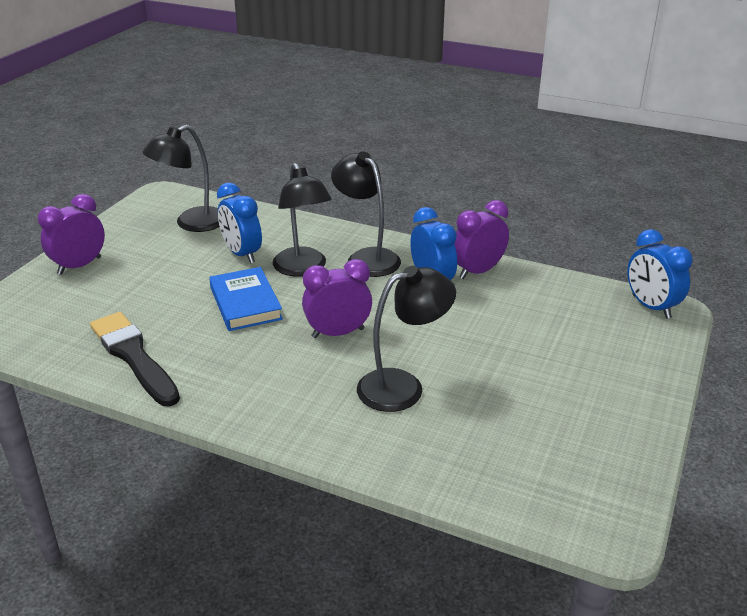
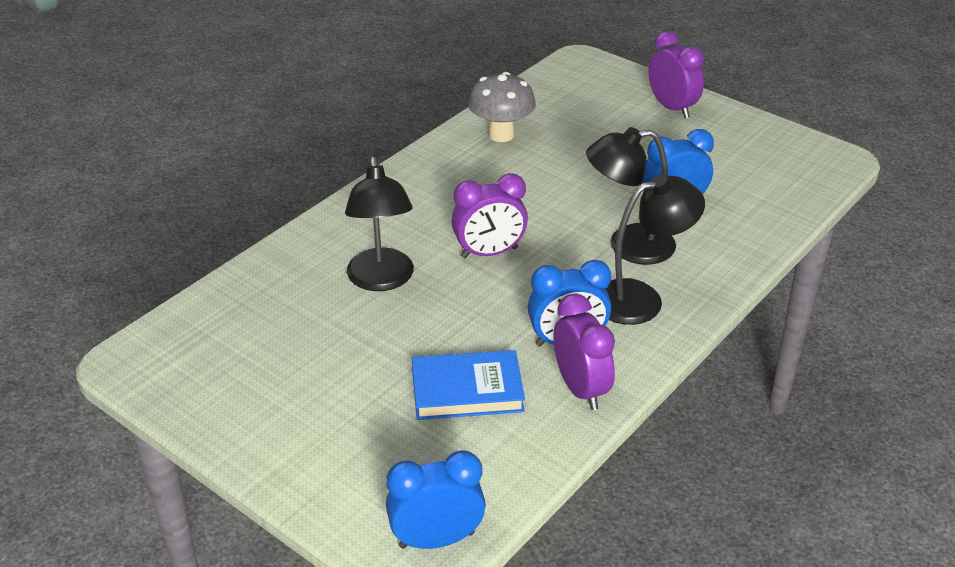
camera: 105 degrees right, 5 degrees up
(134, 356) = (501, 135): black brush -> grey mushroom
(192, 223) = (754, 177): black lamp -> none
(245, 303) = (567, 200): blue book -> blue book (467, 390)
(338, 333) = (489, 253): purple clock -> purple clock turned 75 degrees clockwise

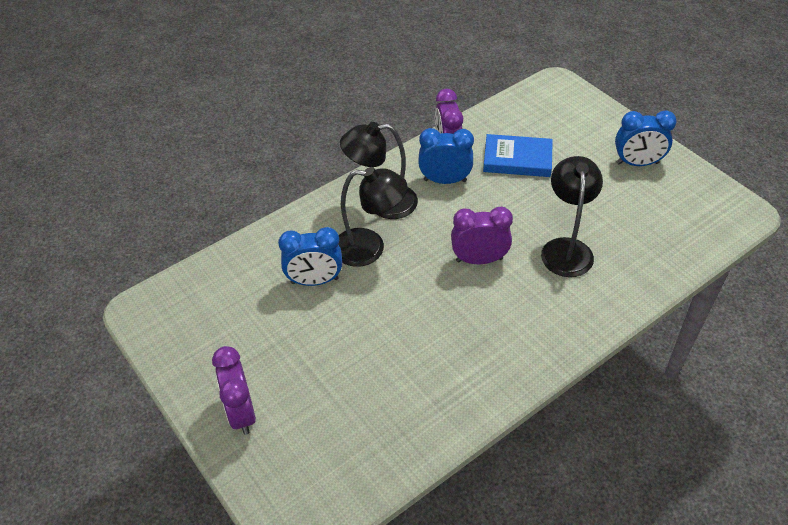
camera: 165 degrees left, 10 degrees up
(436, 539) = (547, 90): blue clock -> blue clock (637, 163)
(501, 135) = (432, 404): grey mushroom -> none

